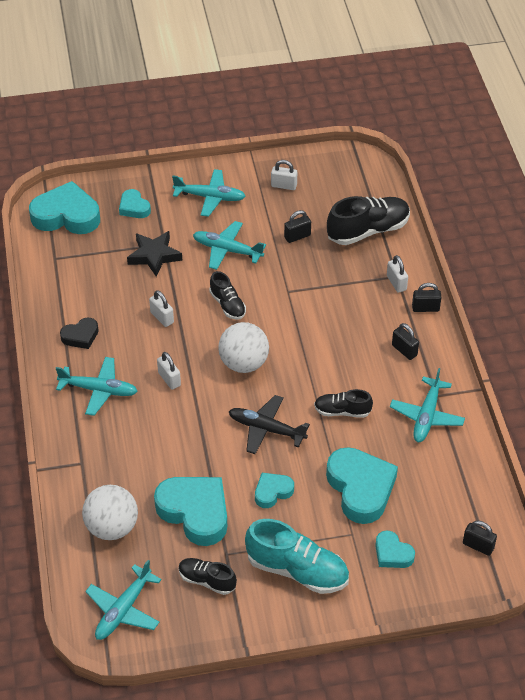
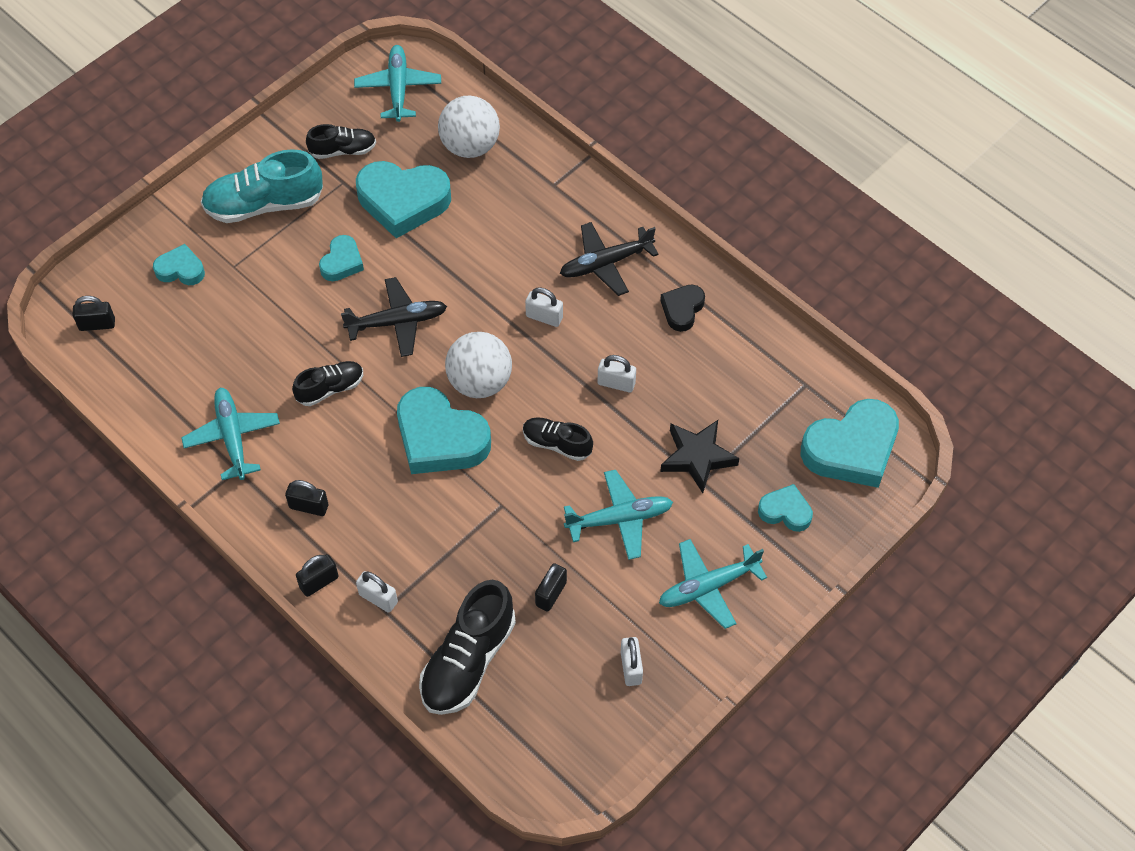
camera: 145 degrees right, 10 degrees up
(98, 390) = (606, 263): turquoise plane -> black plane
(284, 185) = (631, 667): white padlock -> white padlock turned 75 degrees counterclockwise
(360, 488) = (254, 315): turquoise heart -> turquoise heart (440, 438)

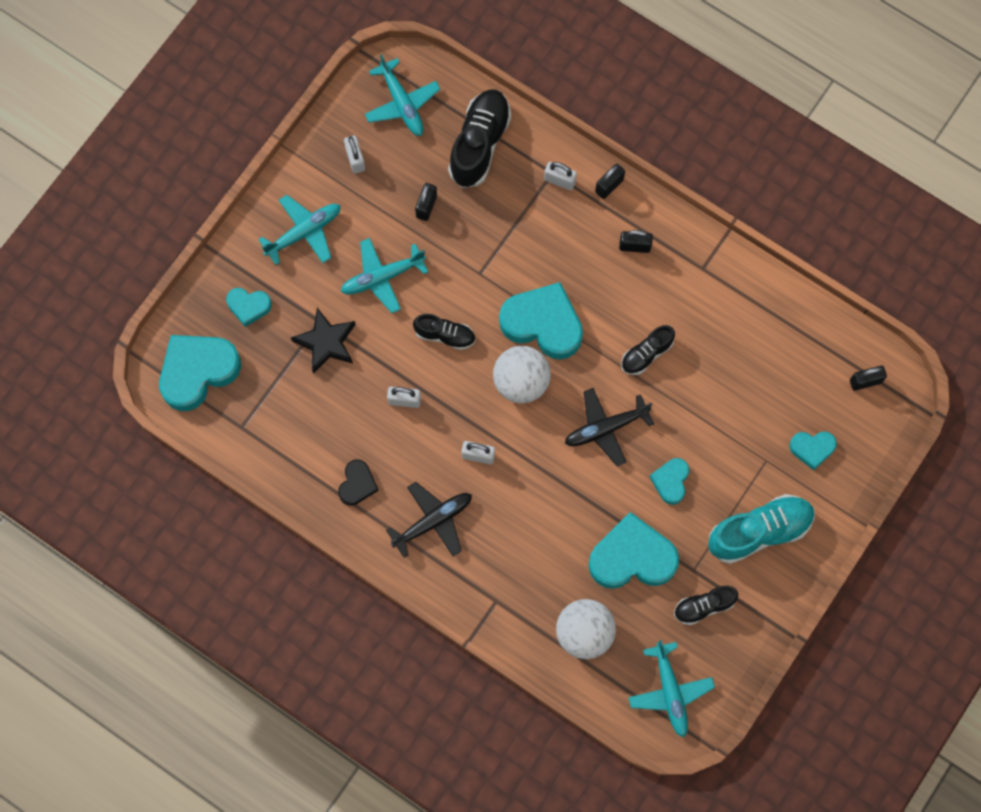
camera: 170 degrees right, 15 degrees up
(232, 437) = (714, 295): turquoise plane -> turquoise plane (402, 103)

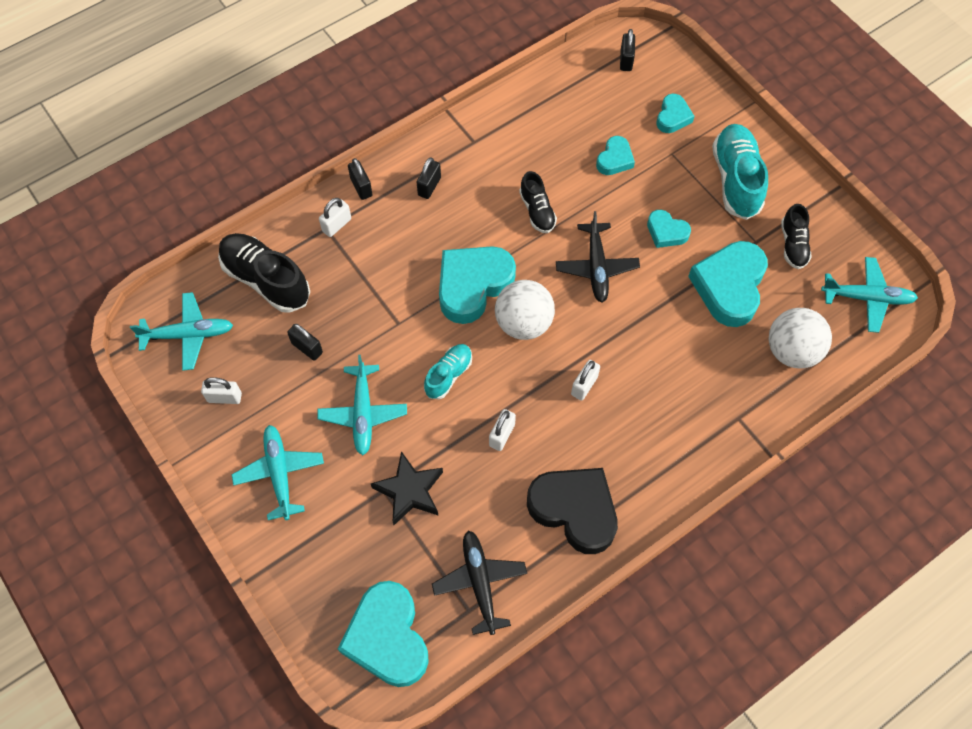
camera: 70 degrees left, 10 degrees down
(249, 306) = (336, 558): turquoise heart -> turquoise heart (614, 159)
(357, 484) = (574, 510): black heart -> black heart, size x1.92
(432, 521) = (638, 450): black plane -> black plane (480, 583)
(445, 335) = (448, 375): black shoe -> turquoise shoe

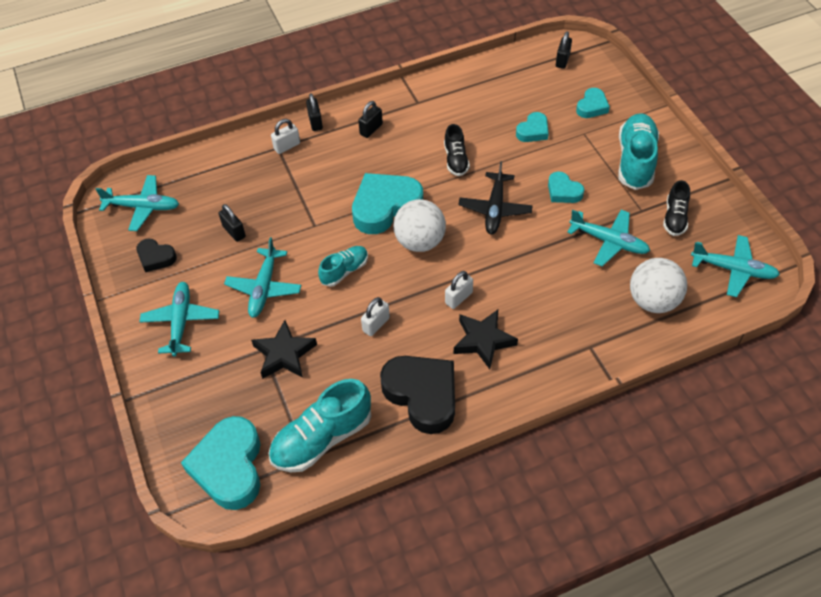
camera: 15 degrees right, 10 degrees down
(224, 397) = (156, 257): white padlock -> black heart
(266, 280) = (217, 177): black shoe -> none
(480, 583) = (322, 438): black plane -> turquoise shoe
(624, 432) = (483, 340): none -> black star
(729, 286) = (608, 241): turquoise heart -> turquoise plane

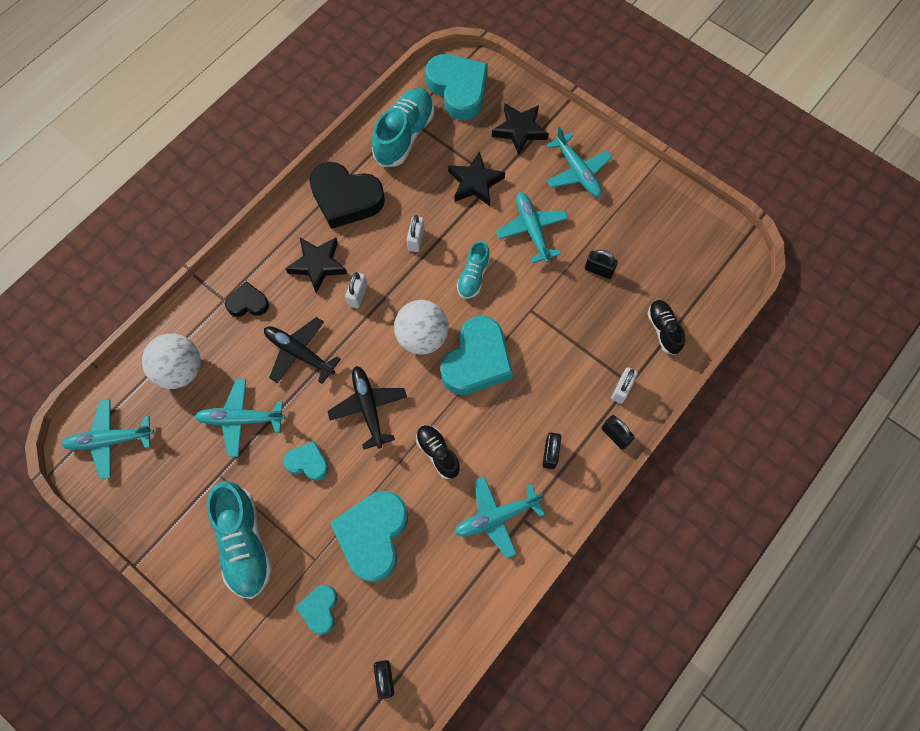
camera: 150 degrees right, 15 degrees up
(142, 207) = (702, 257): turquoise plane -> turquoise plane (497, 517)
(156, 257) = (646, 215): black heart -> black heart (248, 303)
(201, 389) = (520, 130): none -> black star
(533, 131) = (373, 535): turquoise heart -> turquoise heart, size x1.92
(535, 271) = (300, 353): none -> black plane
(675, 218) = (182, 480): black shoe -> black shoe (663, 330)

